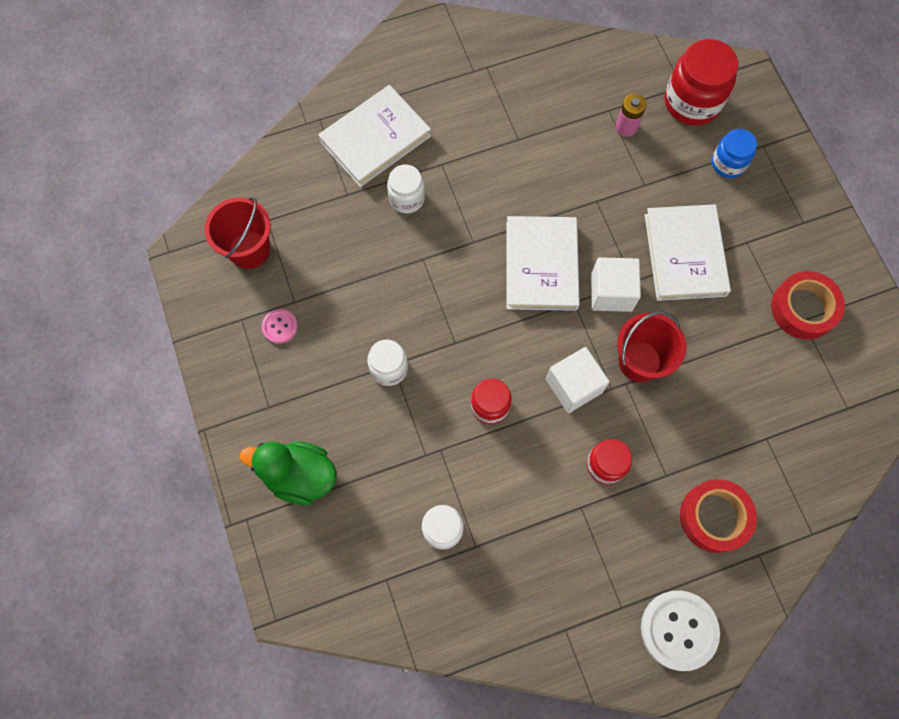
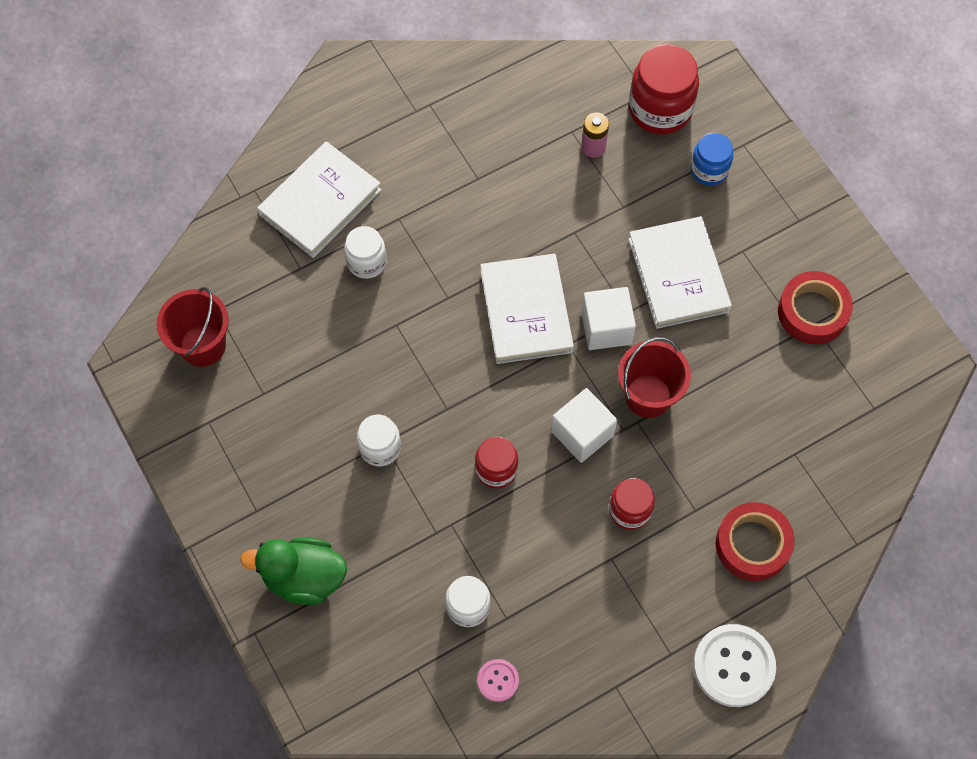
camera: 10 degrees left, 5 degrees down
(280, 326) = (252, 423): pink button -> pink button (498, 680)

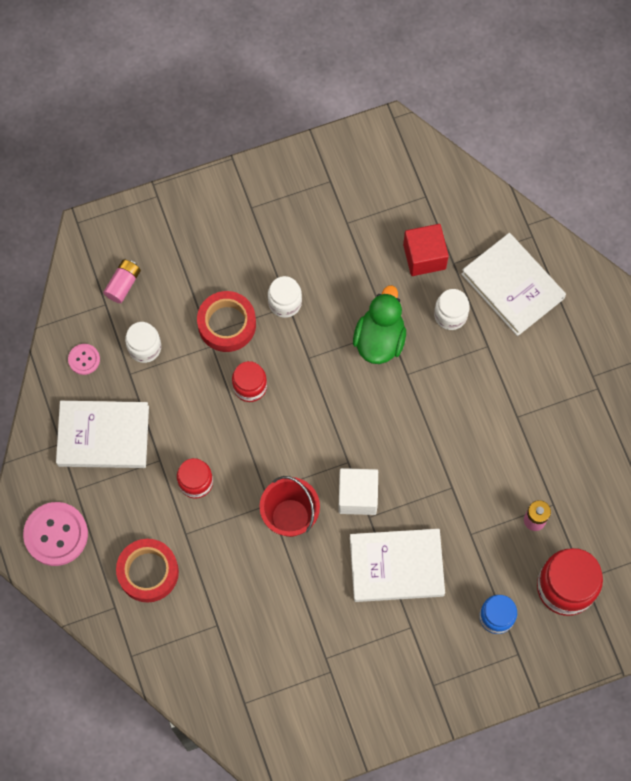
camera: 100 degrees right, 5 degrees up
(203, 345) = (396, 183): red bucket -> none
(296, 300) = (424, 256): none -> red cube
(304, 577) = (192, 235): green duck -> green duck (379, 339)
(386, 651) = (123, 284): none -> pink battery
(526, 311) = (384, 434): white book -> white book (103, 436)
(582, 433) = (267, 458): white cube -> none
(733, 666) = (56, 534): white button -> pink button
(812, 312) = (342, 673): red tape -> red tape (227, 324)

